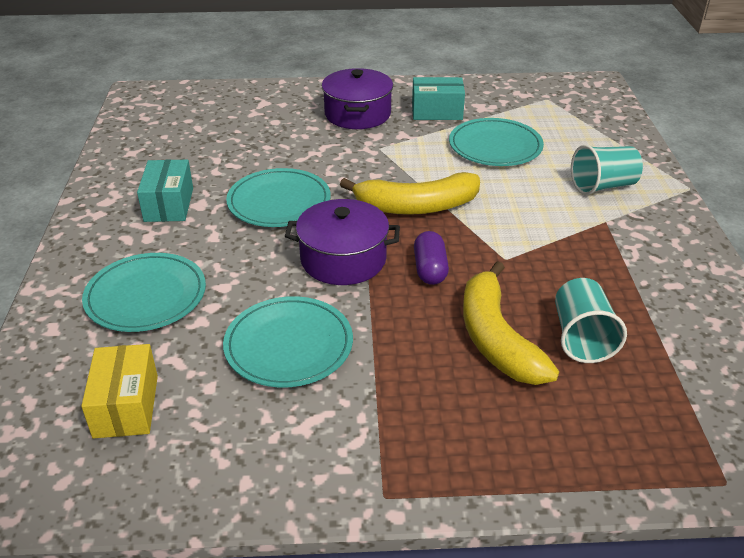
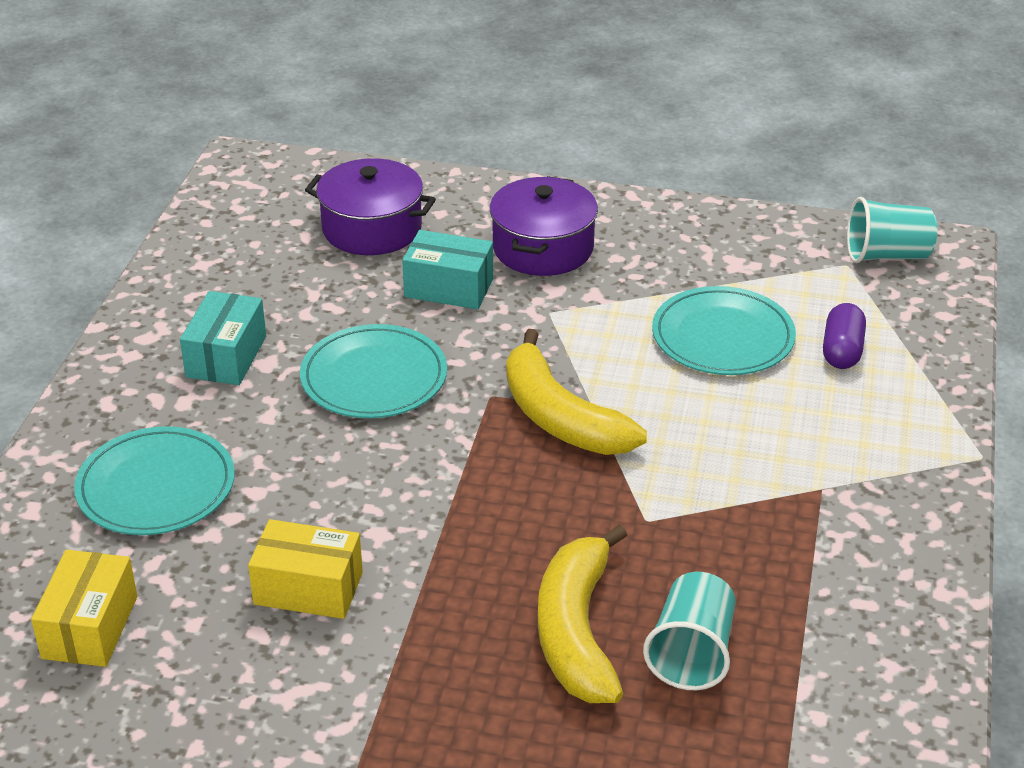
camera: 15 degrees right, 0 degrees up
(288, 345) = (308, 588): turquoise plate -> yellow box
(343, 259) = (425, 480): purple pot -> purple pot (372, 228)
(416, 206) = (560, 417): yellow banana -> yellow banana turned 45 degrees clockwise
(430, 269) = (535, 517): purple capsule -> purple capsule (842, 351)
(437, 112) = (664, 262): turquoise box -> turquoise box (449, 288)
(603, 186) = (850, 431): turquoise cup -> turquoise cup (887, 255)

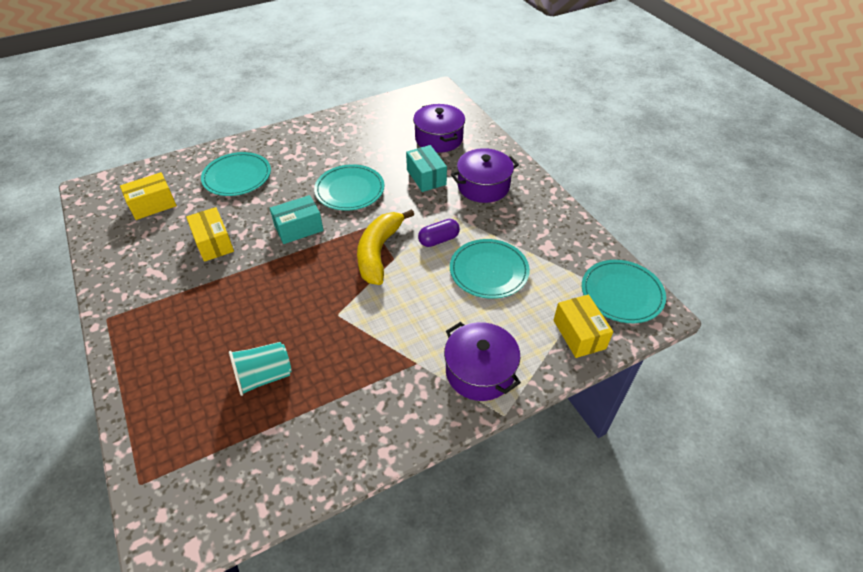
camera: 50 degrees right, 10 degrees up
(226, 356) = (323, 150): turquoise box -> turquoise box (299, 228)
(577, 631) = (248, 331): yellow banana -> none
(842, 351) = (527, 316): purple capsule -> purple capsule (438, 240)
(887, 255) = (622, 293): turquoise cup -> turquoise plate
(893, 441) = (480, 371): none -> purple pot
(917, 327) = (579, 334): none -> yellow box

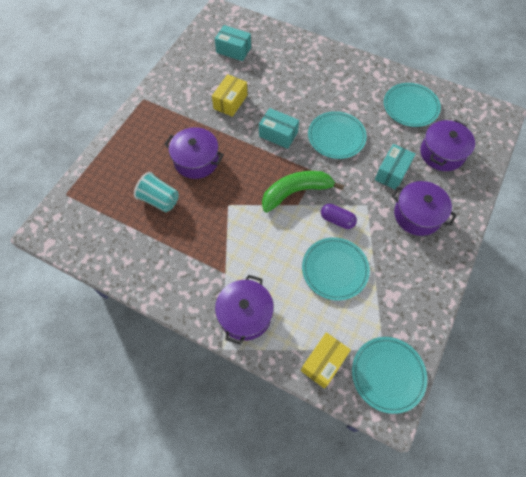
camera: 55 degrees right, 15 degrees up
(153, 205) = (233, 50): yellow box -> turquoise box
(237, 177) = (292, 69): turquoise plate -> turquoise plate (410, 106)
(251, 313) = (196, 160): none -> purple pot
(379, 252) = (296, 192): yellow banana -> green banana

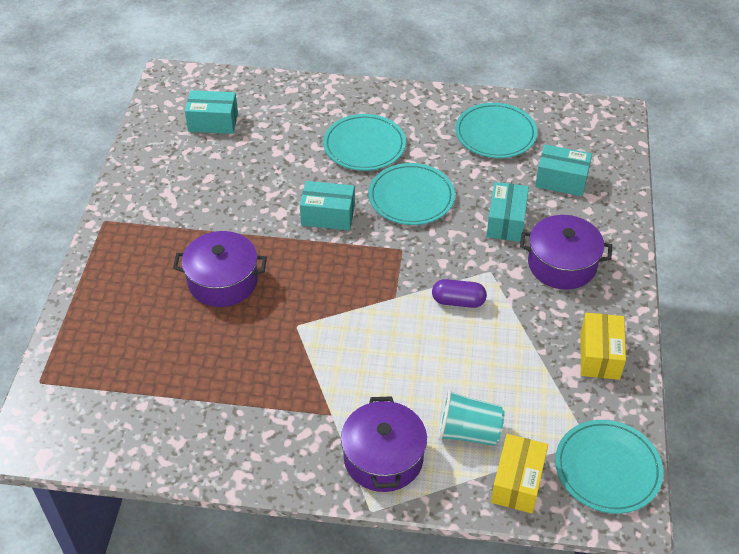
camera: 20 degrees left, 15 degrees down
(159, 200) = (191, 348): turquoise cup -> turquoise cup (468, 432)
(230, 102) = (239, 191): yellow box -> yellow box (599, 355)
(296, 192) = (386, 282): green banana -> none
(335, 269) = (482, 363): turquoise plate -> turquoise plate (364, 145)
(442, 153) = (561, 180): purple pot -> turquoise box

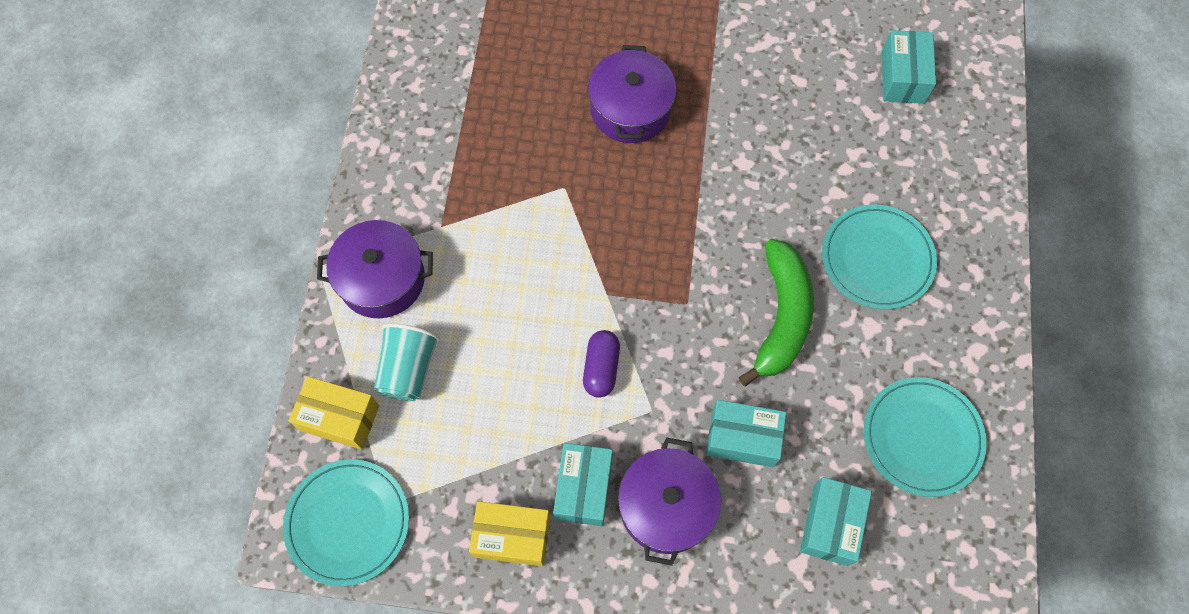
camera: 90 degrees right, 20 degrees up
(328, 215) = (741, 216): turquoise box -> turquoise box (583, 488)
(411, 197) = (781, 317): turquoise plate -> green banana

